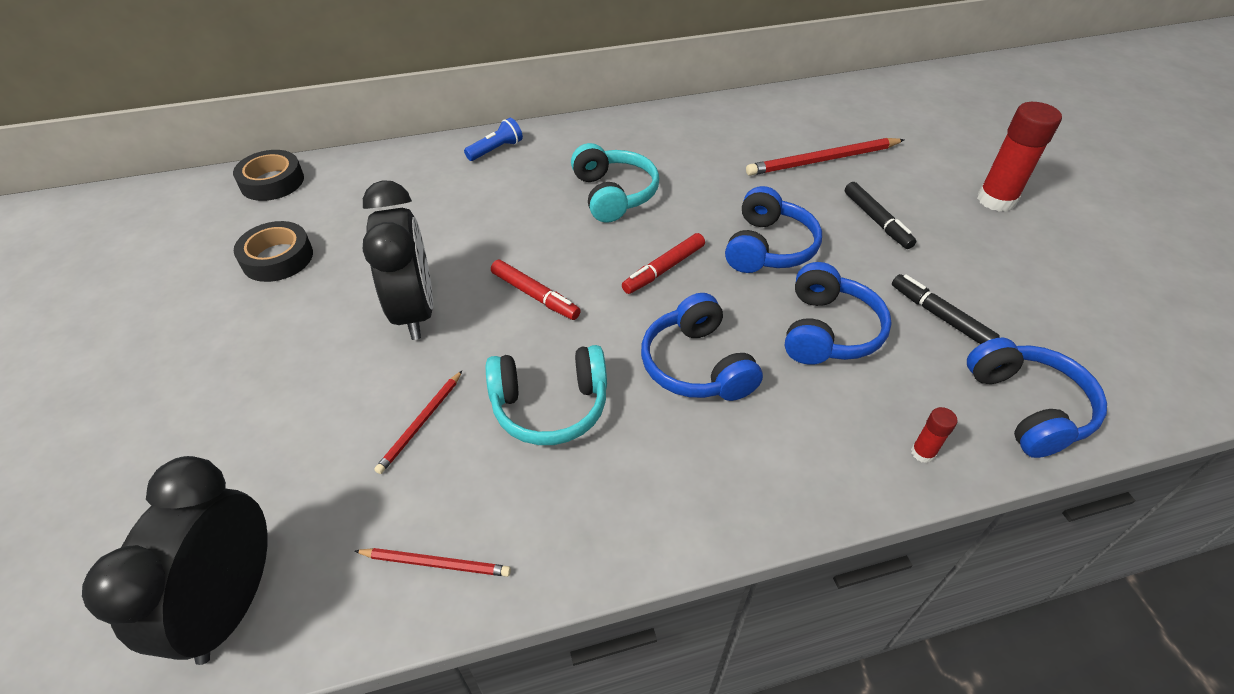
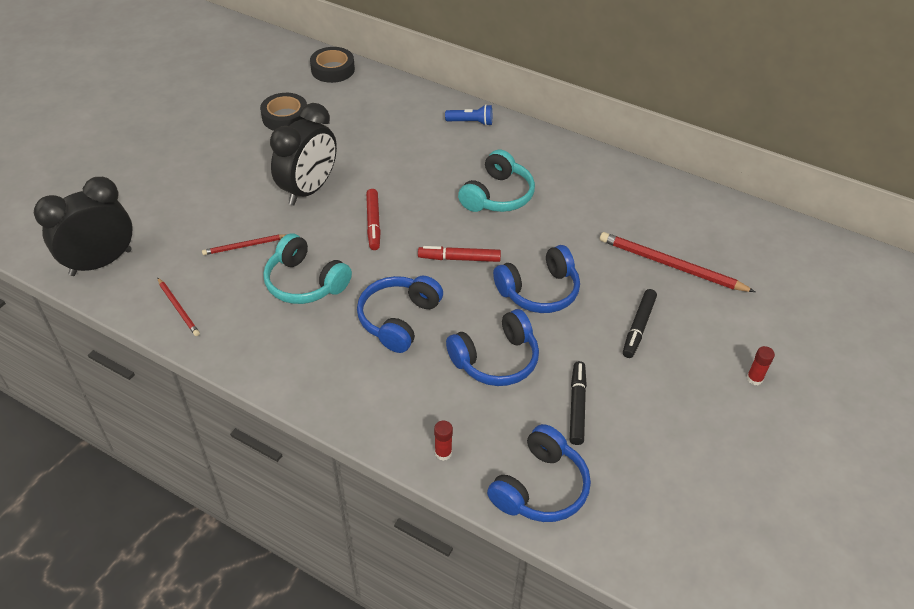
camera: 45 degrees right, 0 degrees up
(996, 200) = (754, 379): red glue stick -> red glue stick, size x0.46

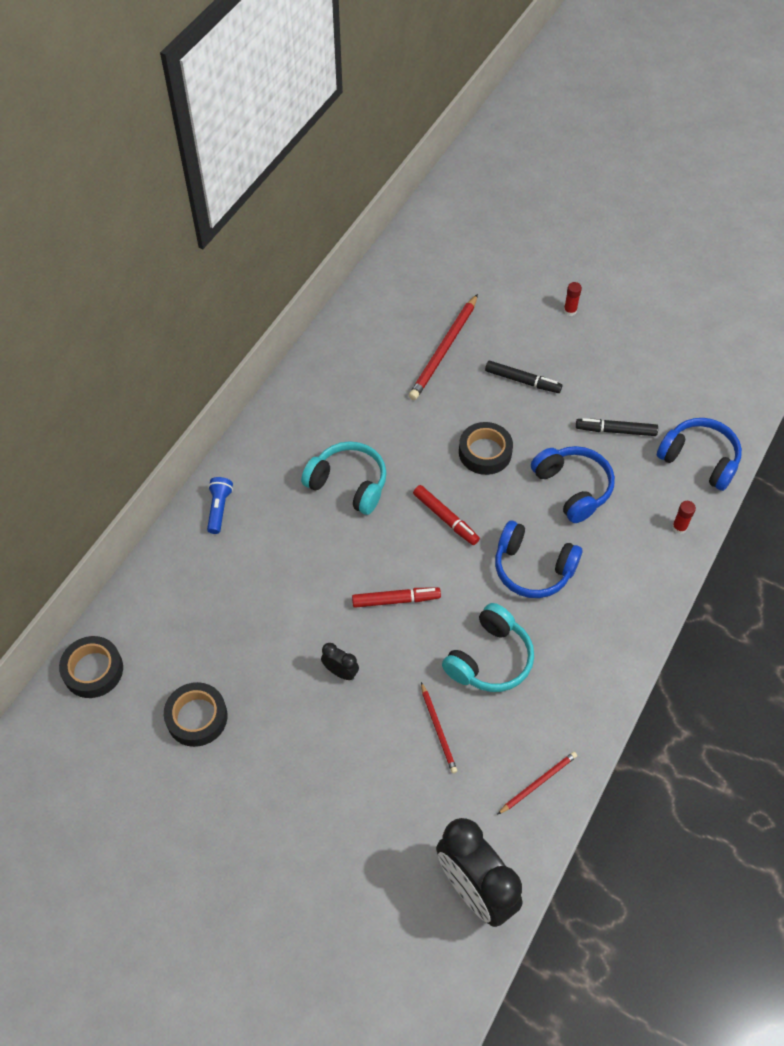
camera: 90 degrees left, 10 degrees up
(309, 190) = (340, 672): black clock -> black clock, size x0.44
(459, 258) = (445, 518): red marker -> red marker turned 45 degrees counterclockwise
(539, 291) = (485, 452): blue headphones -> black tape

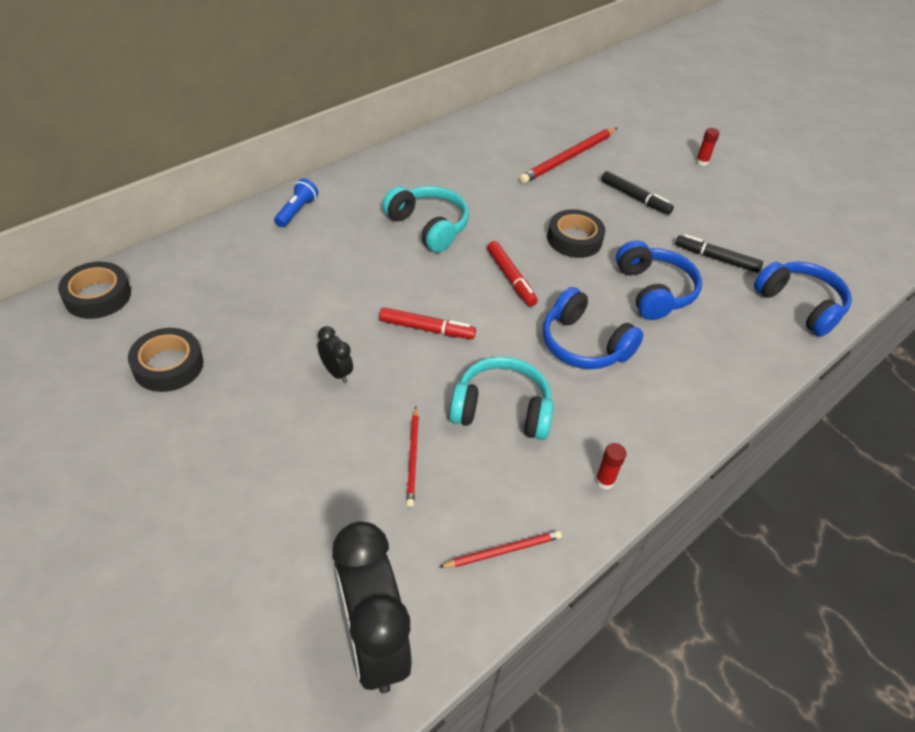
camera: 15 degrees right, 10 degrees down
(490, 659) = (501, 410): turquoise headphones -> turquoise headphones turned 135 degrees counterclockwise
(679, 527) = (759, 356): red glue stick -> red glue stick (604, 481)

